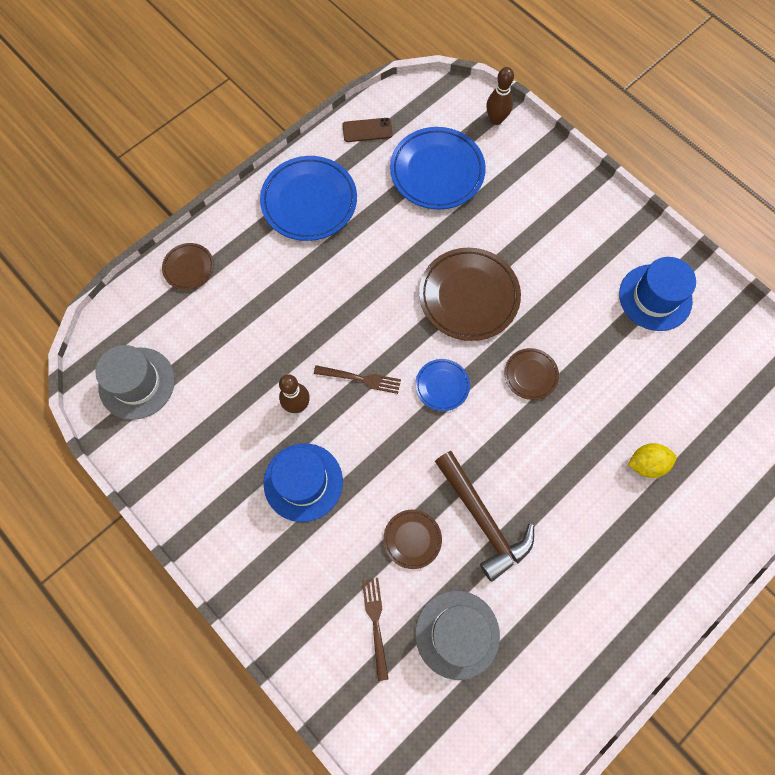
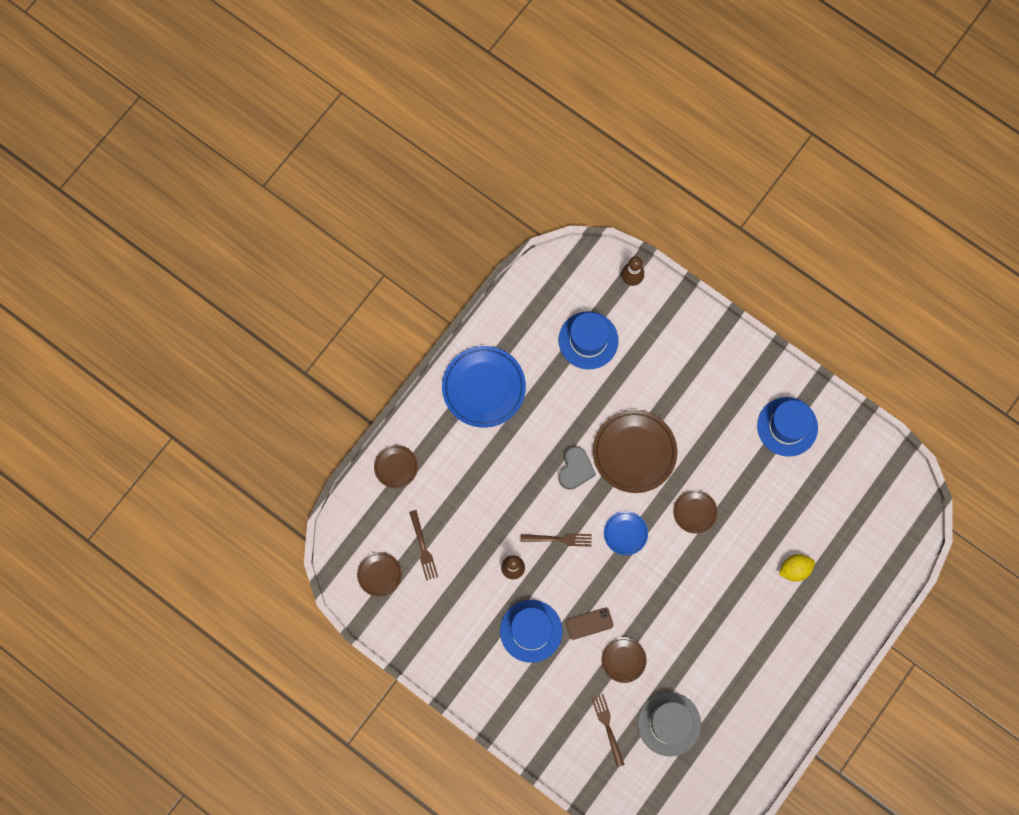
camera: 10 degrees left, 5 degrees up
(137, 383) = (379, 574): grey hat -> brown plate
(196, 362) = (423, 548): none -> brown fork
(367, 130) = (520, 309): brown phone -> brown phone (589, 623)
(396, 304) = (575, 469): none -> grey heart
(437, 171) = (588, 340): blue plate -> blue hat
(483, 519) = (675, 635): brown hammer -> none

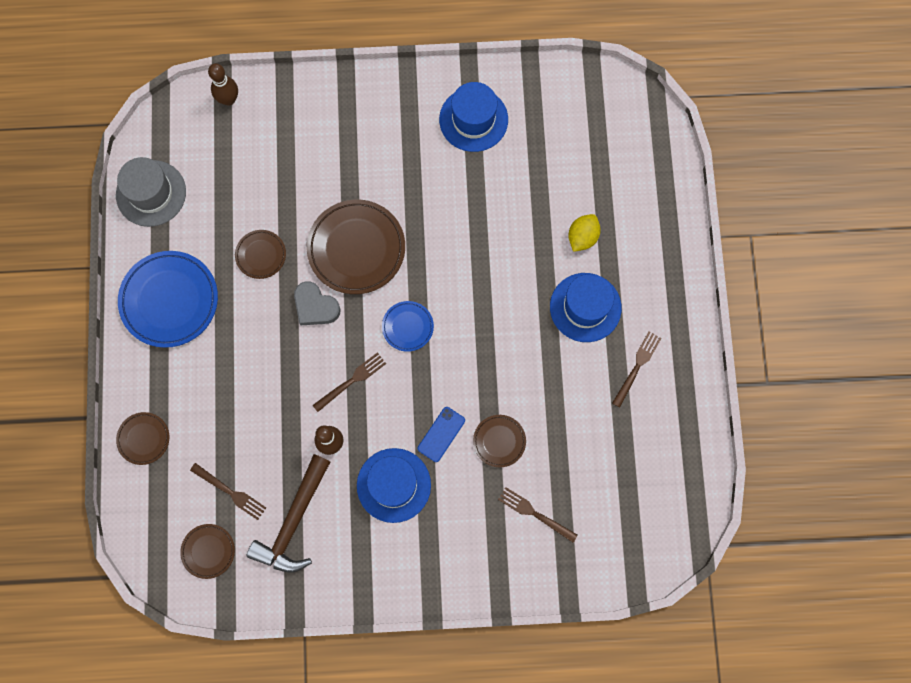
camera: 40 degrees left, 0 degrees up
(448, 601) = (293, 522): none -> brown hammer
(575, 469) = (315, 306): grey heart -> grey heart turned 150 degrees clockwise
(588, 340) = (233, 182): blue hat -> blue hat (585, 307)
(589, 623) = (441, 434): brown phone -> blue phone
(669, 724) = (587, 464): grey hat -> grey hat (151, 193)
(694, 512) = (454, 258): brown plate -> brown plate (261, 255)
(758, 687) = (637, 366): none -> brown fork

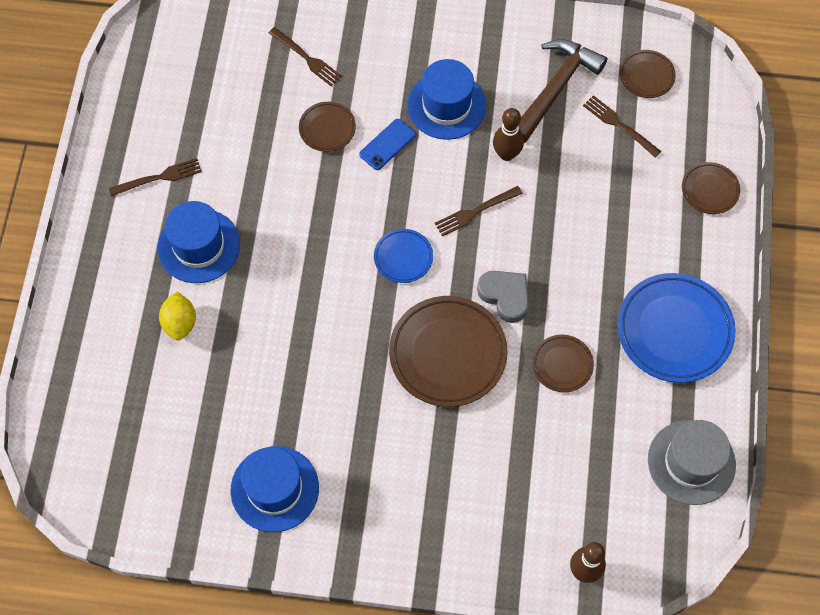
camera: 170 degrees left, 10 degrees down
(582, 237) = (180, 323): yellow lemon -> yellow lemon turned 45 degrees counterclockwise
(637, 366) = (160, 177): brown fork -> brown fork turned 150 degrees counterclockwise

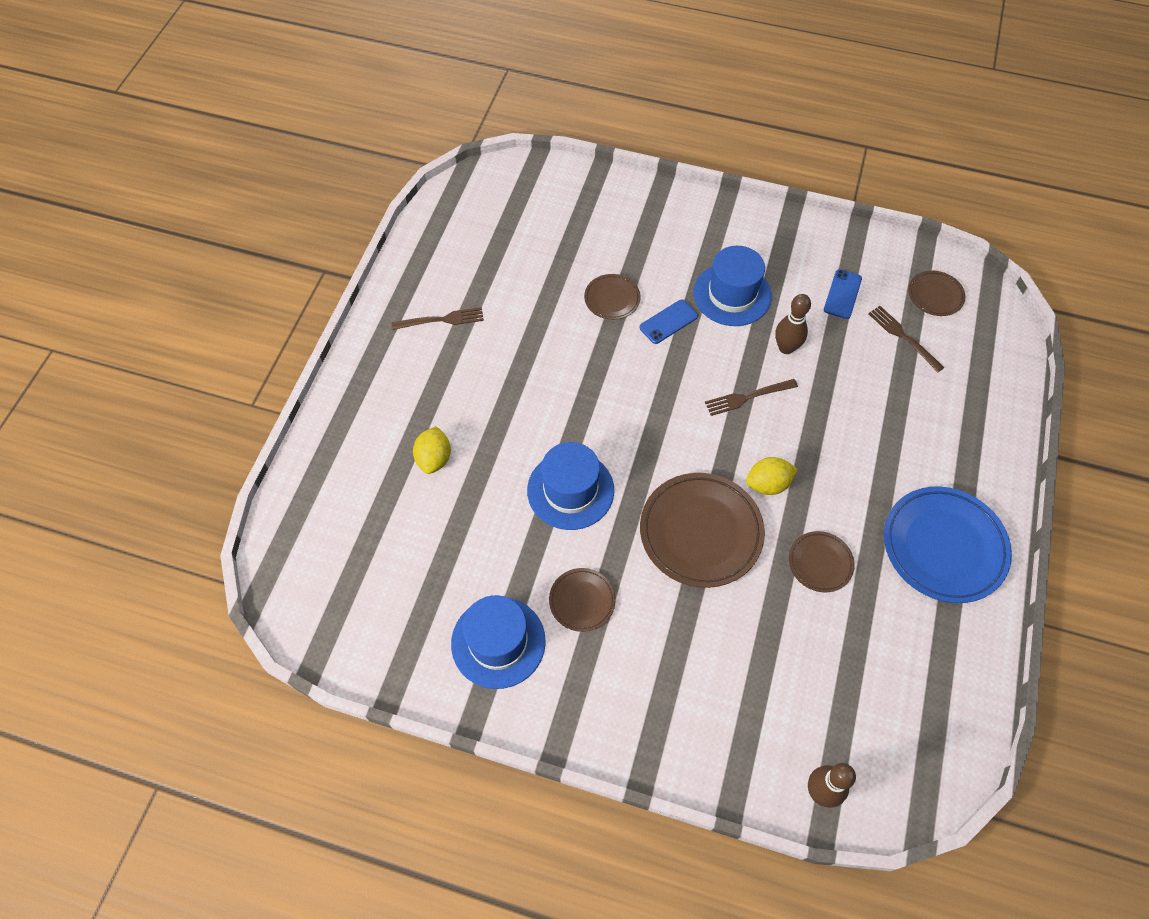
camera: 10 degrees right, 5 degrees down
(199, 246) = (467, 388): blue hat -> blue hat (570, 490)
(307, 58) = (603, 234): brown fork -> none
(403, 257) = (668, 430): blue plate -> none
(505, 296) = (768, 484): grey heart -> yellow lemon
(555, 88) = (842, 294): brown hammer -> blue phone
(691, 462) = (951, 690): grey hat -> none
(710, 190) = (992, 412): brown plate -> brown plate (582, 601)

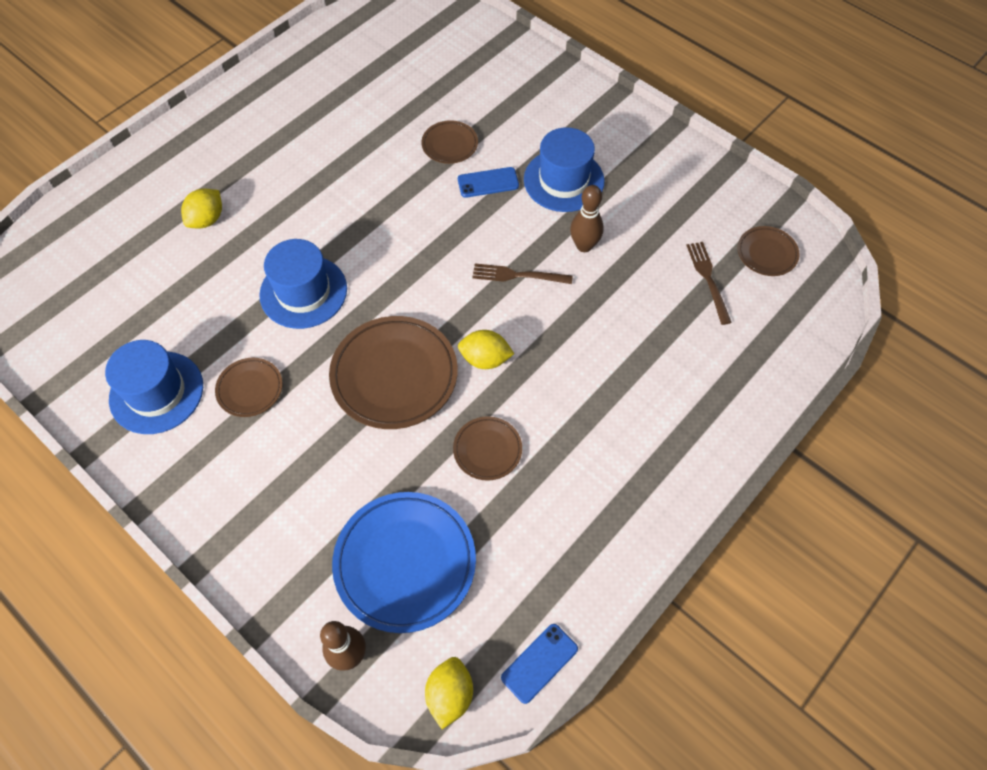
camera: 25 degrees right, 0 degrees up
(442, 320) = (291, 109): brown fork -> none
(842, 294) = (672, 218): blue phone -> blue phone (539, 663)
(921, 783) = (450, 695): none -> yellow lemon
(943, 547) = (620, 487): blue plate -> blue plate (405, 563)

